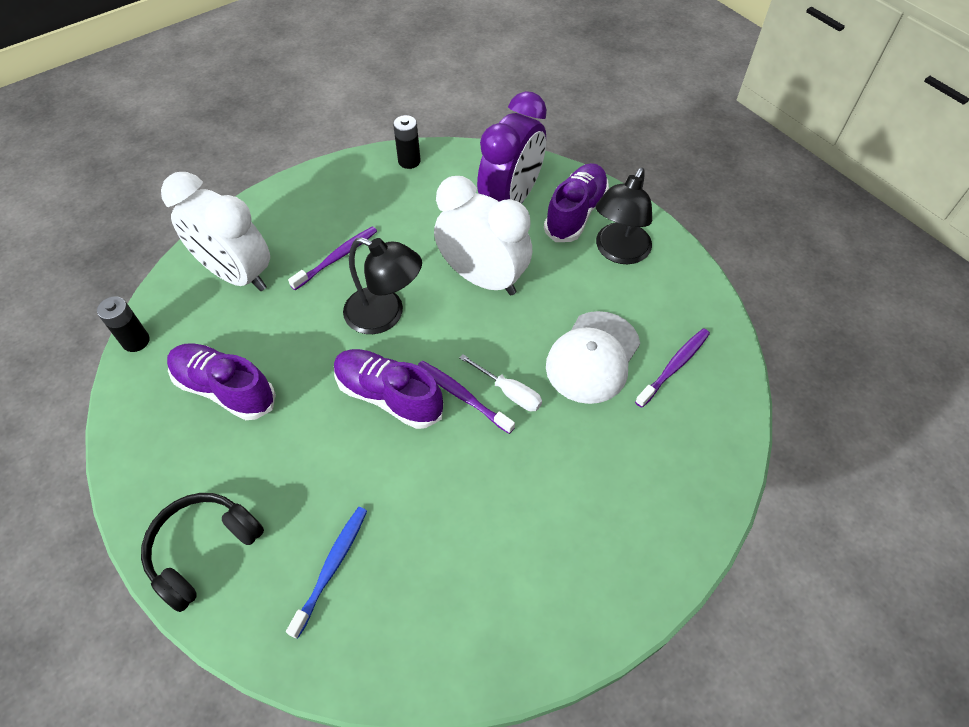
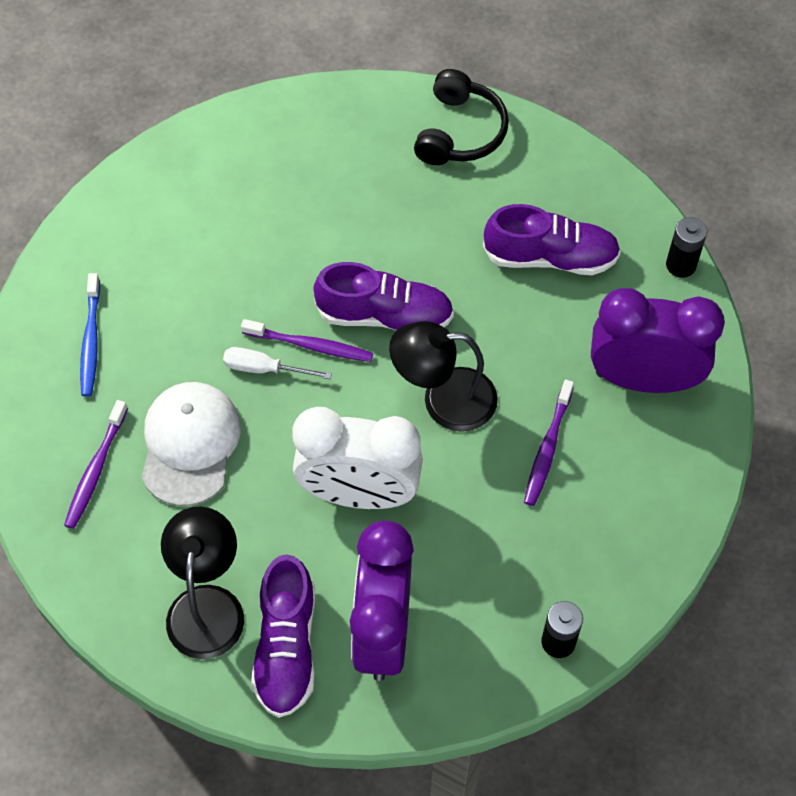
camera: 155 degrees right, 5 degrees up
(237, 275) = (643, 378): white clock -> purple clock
(332, 567) = (345, 161): blue toothbrush -> blue toothbrush (91, 341)

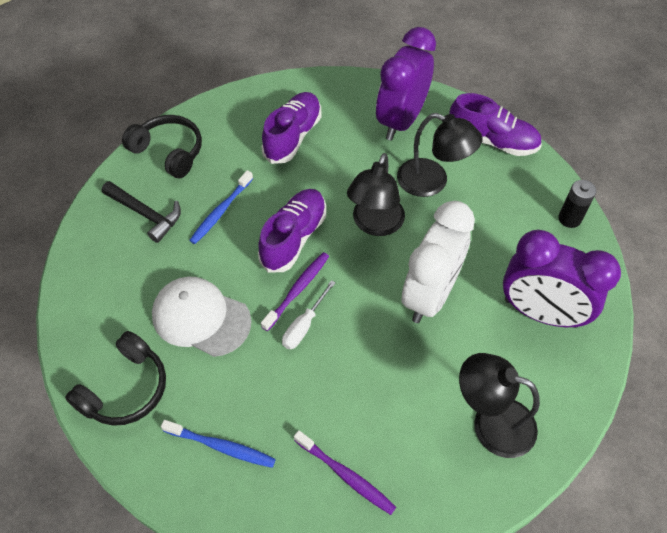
camera: 70 degrees left, 5 degrees down
(126, 228) = (126, 389): none -> black headphones
(190, 444) = (349, 396): white cap -> white cap (201, 318)
(286, 647) = (538, 377): purple shoe -> purple shoe (492, 141)
(354, 149) = (146, 214): none -> black hammer
(391, 223) = (221, 211): none -> blue toothbrush
(547, 449) = (432, 182): purple toothbrush -> black lamp
(681, 265) = (330, 79): black battery -> none

